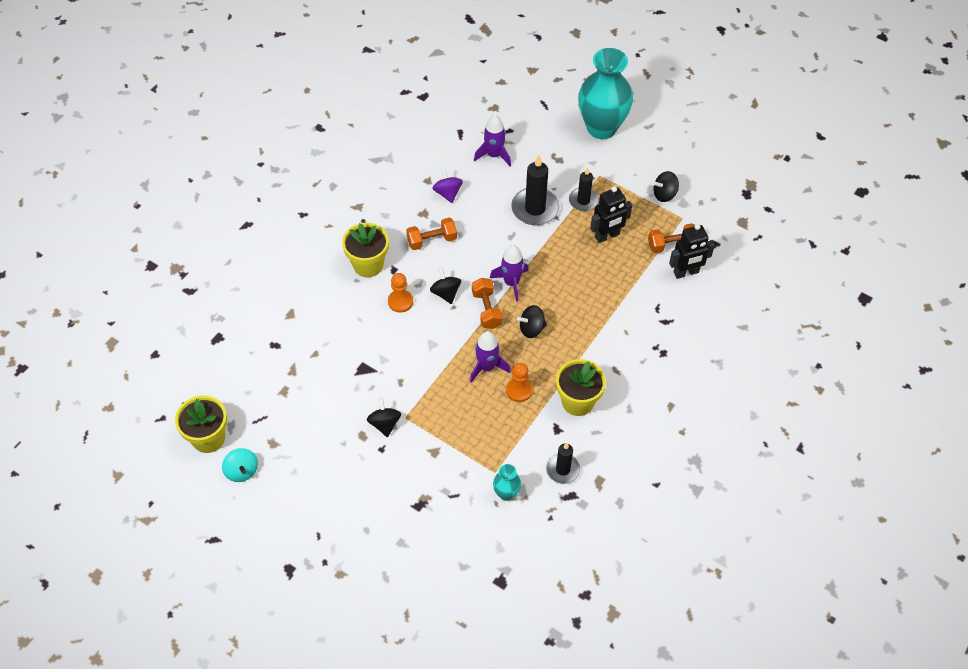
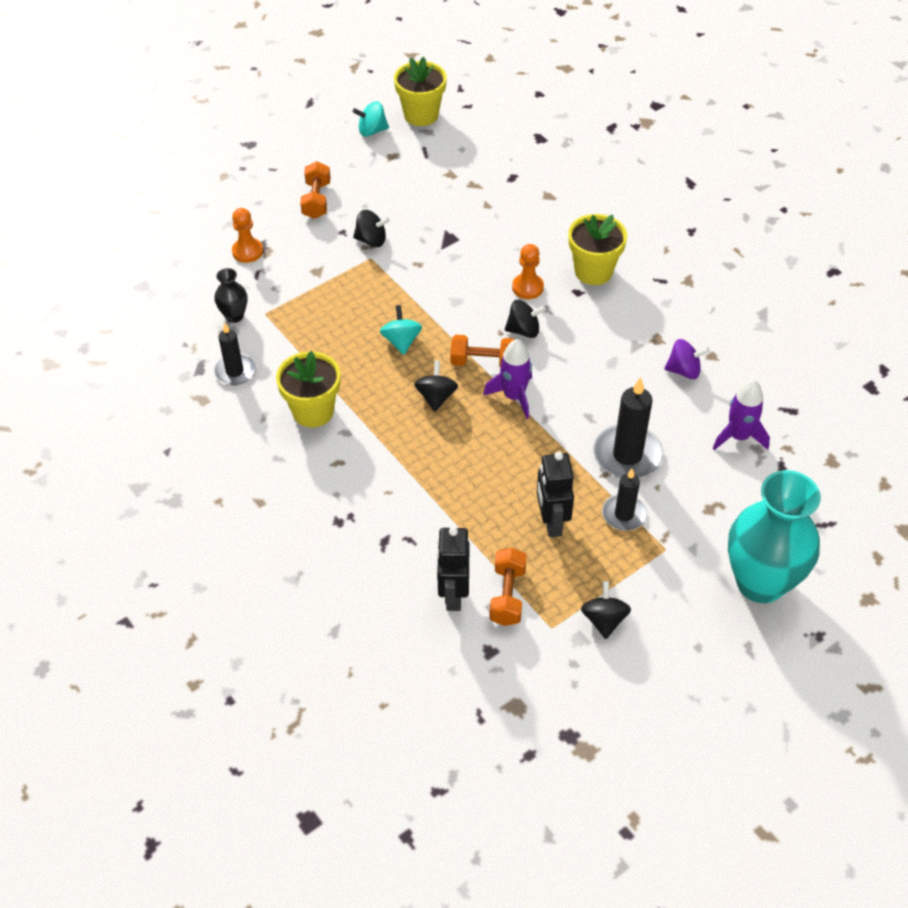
camera: 110 degrees right, 5 degrees down
(432, 240) = (610, 336): orange dumbbell -> orange dumbbell (316, 200)
(487, 367) = (401, 341): purple rocket -> turquoise spinning top
(506, 493) = (234, 316): turquoise vase -> black vase
(519, 390) = (356, 361): orange pawn -> orange pawn (247, 251)

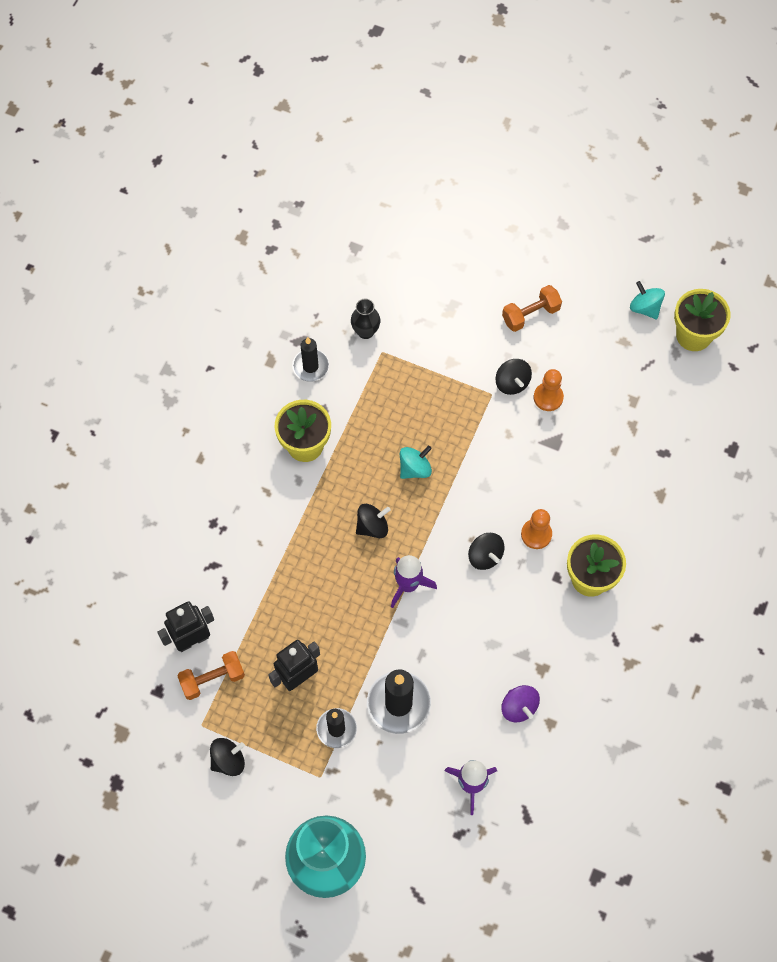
camera: 60 degrees right, 15 degrees up
(247, 251) = (439, 298): orange pawn -> orange pawn (548, 397)
(483, 362) = (430, 542): orange dumbbell -> none

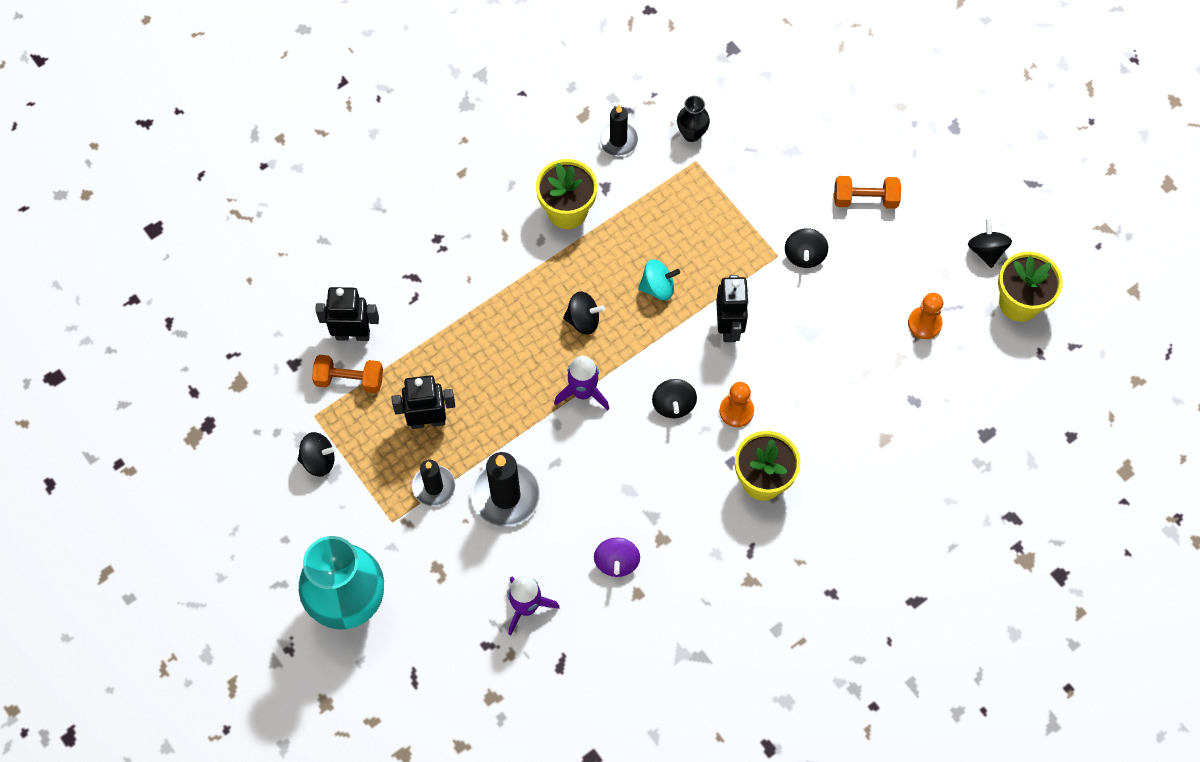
camera: 30 degrees right, 0 degrees up
(489, 470) = (729, 327): none -> black robot
(548, 397) = (831, 287): orange pawn -> orange pawn (924, 323)
(645, 308) = (986, 251): turquoise spinning top -> black spinning top

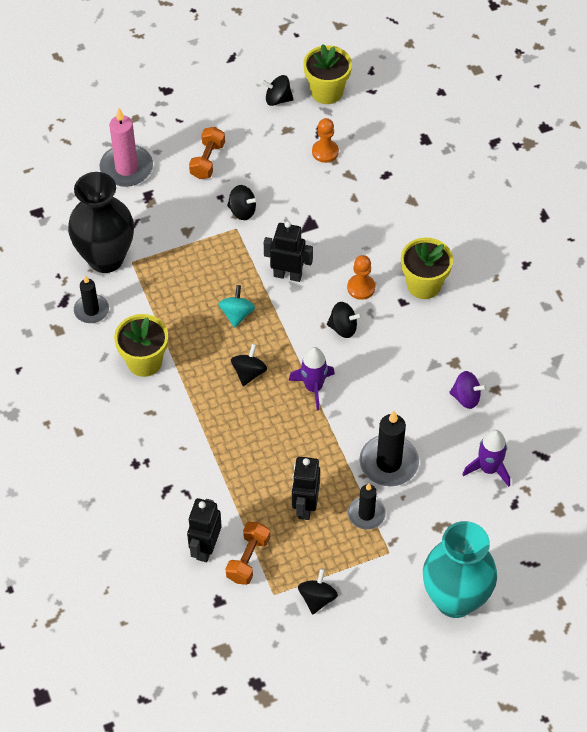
camera: 75 degrees left, 10 degrees down
(692, 134) = (106, 258): black vase -> black vase, size x2.30
(824, 118) = (126, 168): none -> pink candle

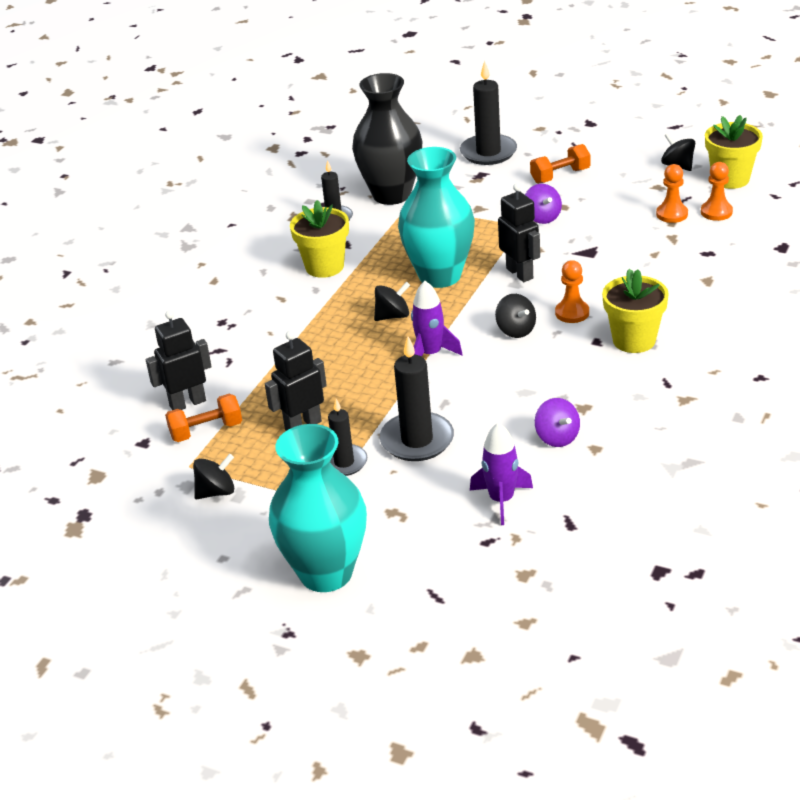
camera: 50 degrees right, 20 degrees down
(126, 168) = (488, 152): pink candle -> black candle
(237, 314) = (440, 276): turquoise spinning top -> turquoise vase
(242, 211) = (542, 217): black spinning top -> purple spinning top
(351, 131) = (716, 212): none -> orange pawn

